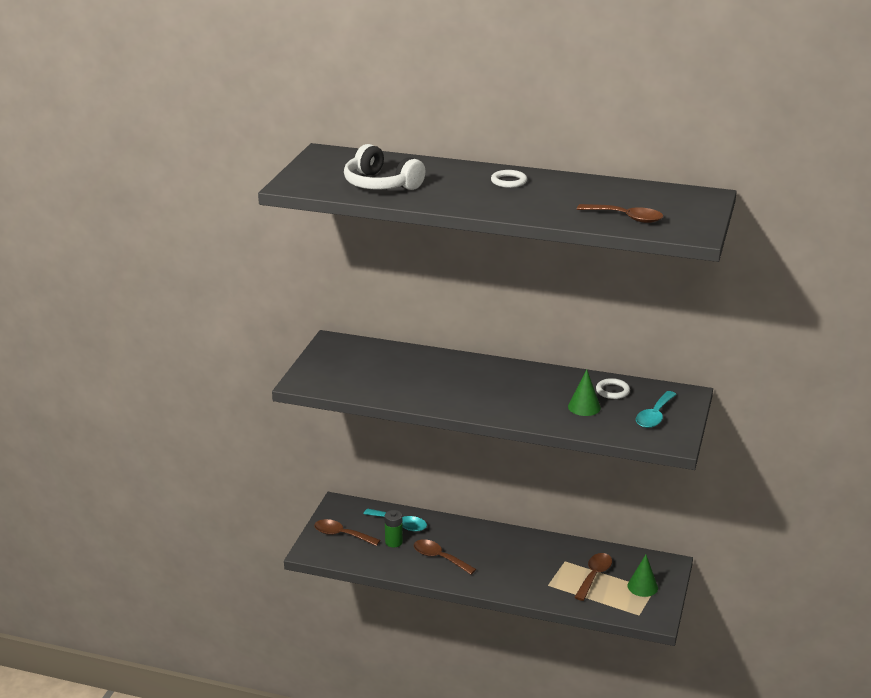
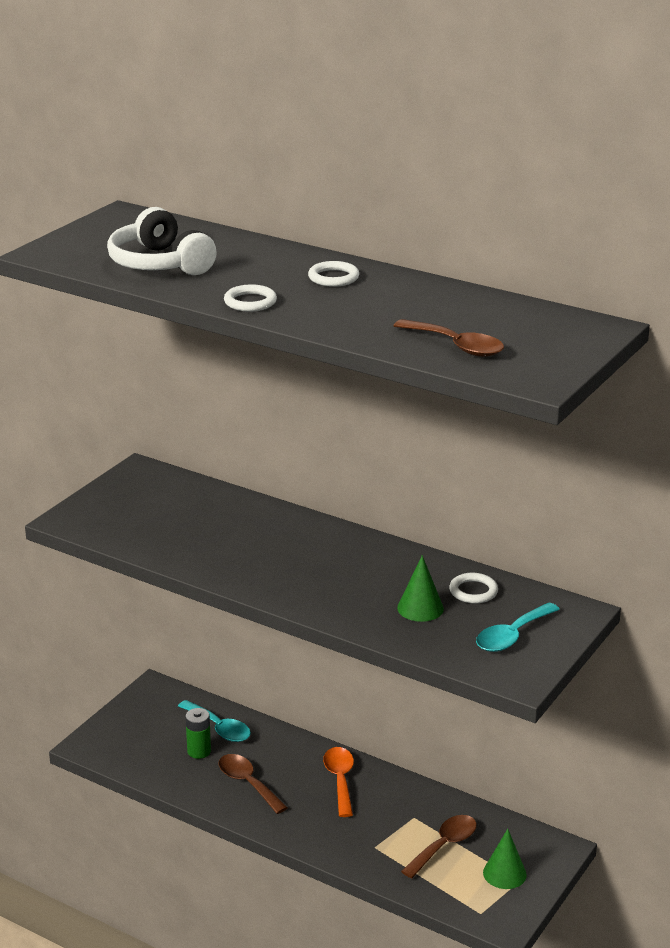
camera: 15 degrees right, 0 degrees up
(341, 535) = (137, 730): brown spoon -> none
(465, 204) = (250, 302): none -> white ring
(502, 545) = (340, 780): none -> orange spoon

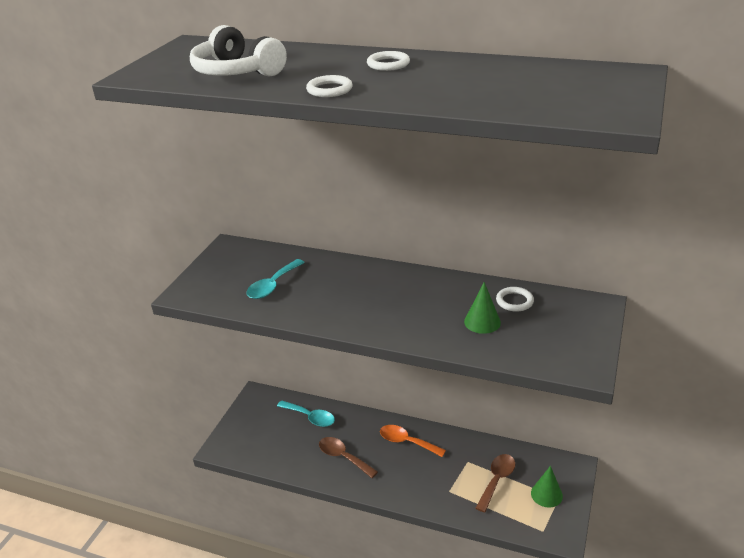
camera: 10 degrees left, 5 degrees up
(199, 751) = (301, 438): green battery -> none
(340, 780) = (407, 442): orange spoon -> orange spoon turned 45 degrees counterclockwise
(456, 346) = (529, 100): brown spoon -> none
(512, 636) = (562, 333): turquoise spoon -> turquoise spoon (273, 285)

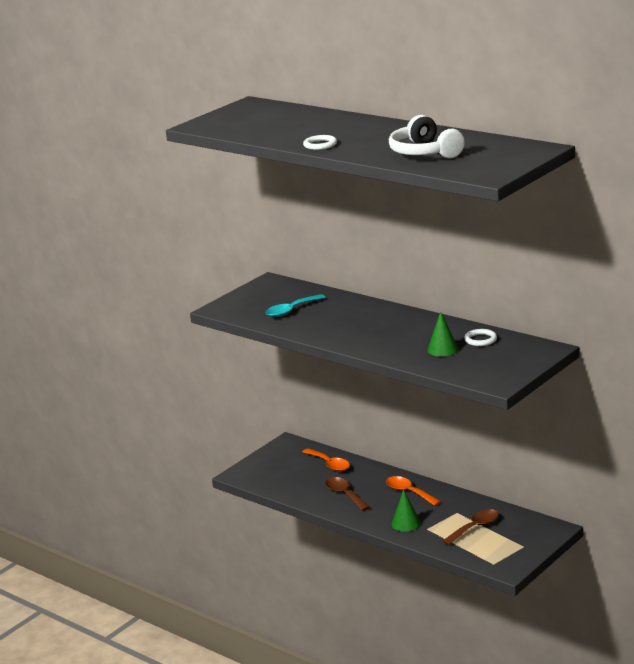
camera: 20 degrees right, 10 degrees down
(236, 72) = (267, 128): white headphones -> white headphones (425, 153)
(310, 417) = (329, 464): turquoise spoon -> orange spoon
(388, 64) = (377, 130): white ring -> none
(546, 494) = (514, 542): green cone -> green cone (406, 523)

